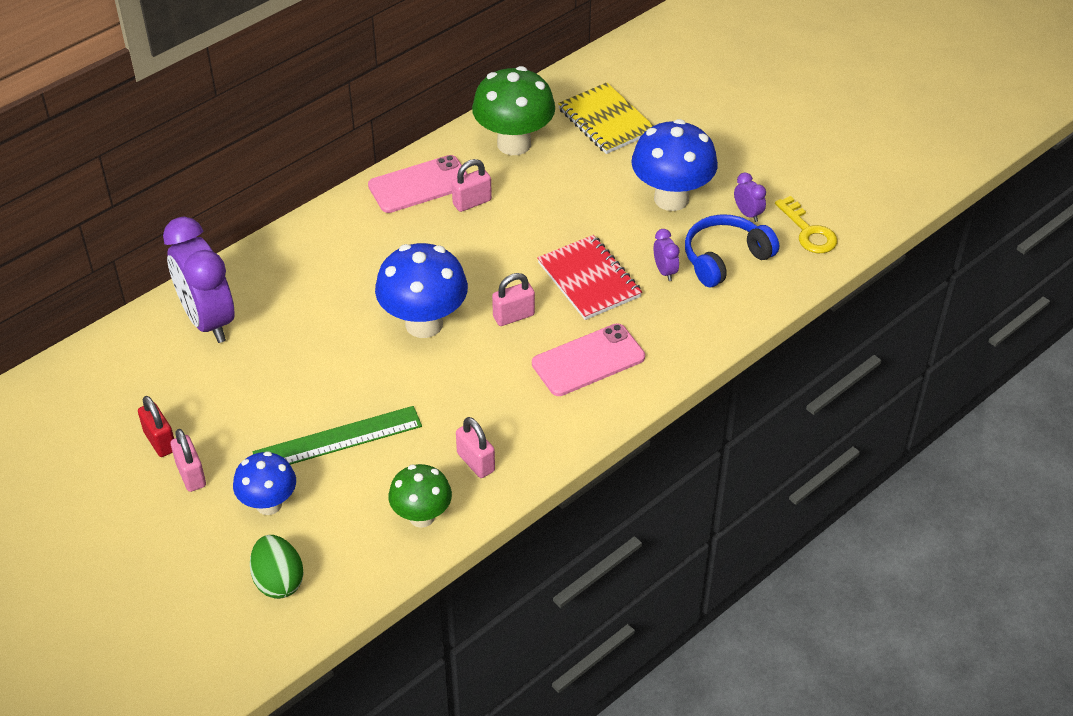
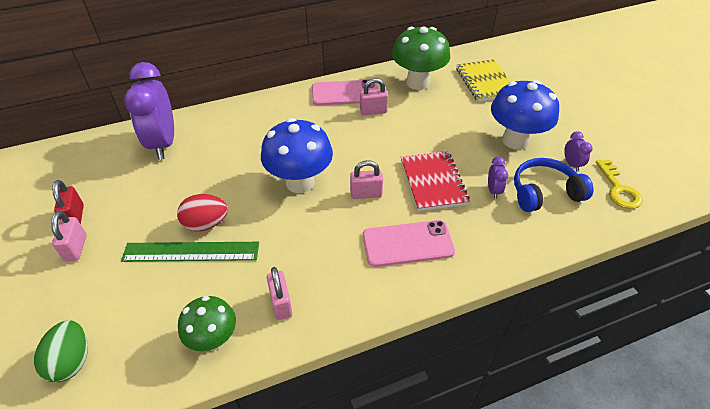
camera: 20 degrees right, 0 degrees up
(269, 504) = (110, 289): blue mushroom -> none
(335, 404) = (206, 224): none -> red egg

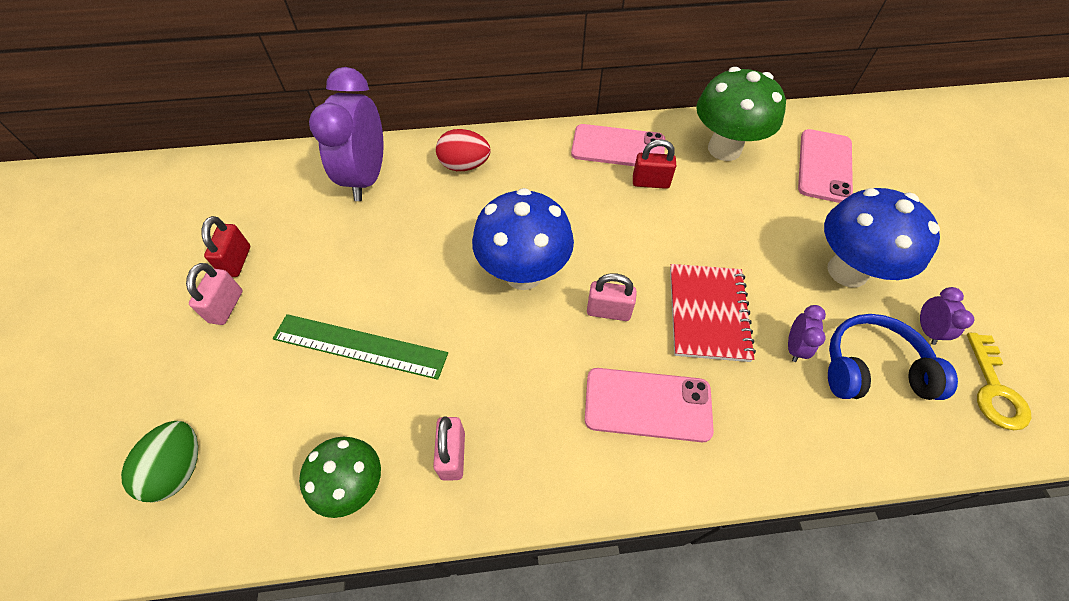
camera: 15 degrees right, 10 degrees up
(206, 224) = (388, 309): red egg -> red egg (464, 165)
(373, 111) = (650, 182): pink padlock -> red padlock
(485, 82) = (824, 166): yellow notebook -> pink phone

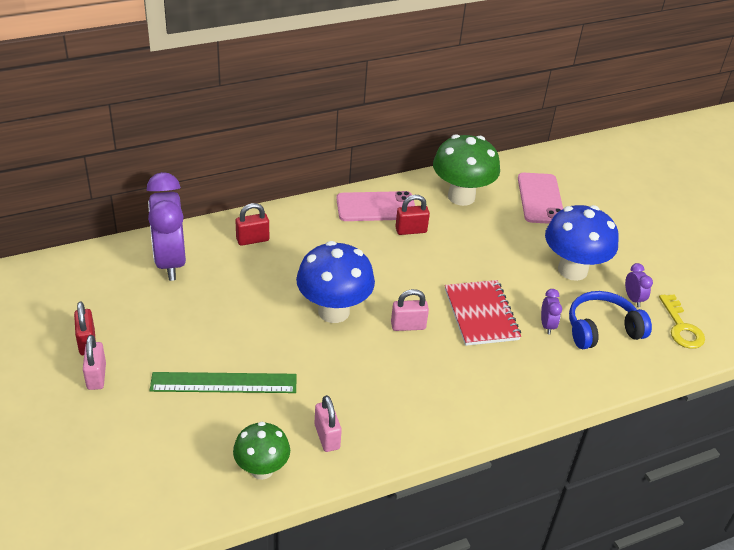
camera: 20 degrees left, 15 degrees down
(179, 469) = (119, 487): green egg -> none
(464, 165) = (252, 239): red egg -> red padlock
(647, 405) = (455, 379): pink phone -> none

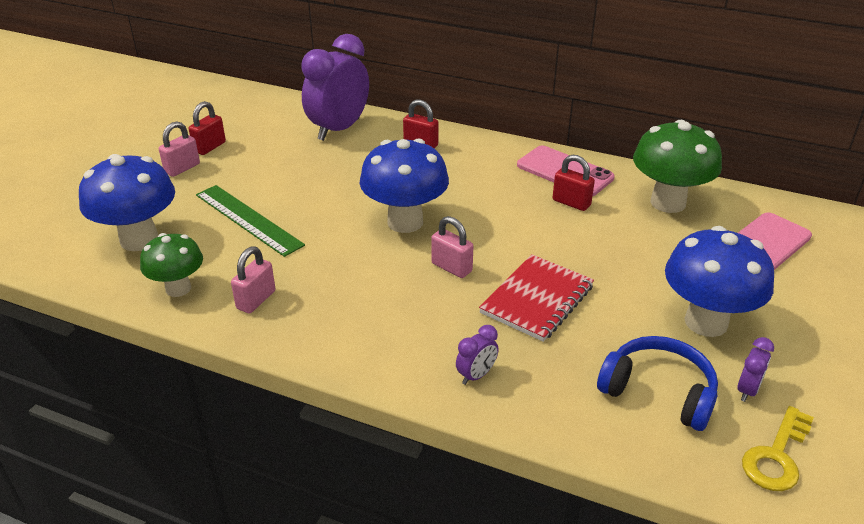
camera: 50 degrees right, 5 degrees down
(167, 457) = (139, 240): none -> blue mushroom
(547, 325) = (595, 349): purple clock -> purple clock (476, 375)

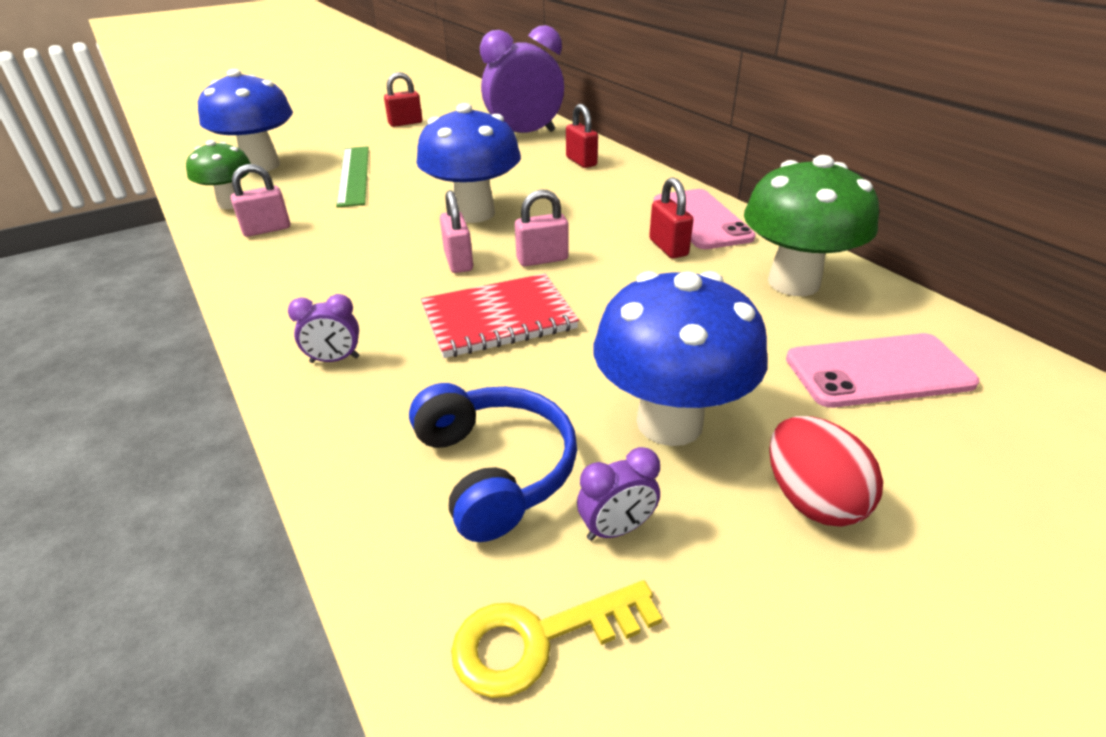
camera: 35 degrees right, 0 degrees up
(182, 168) = (364, 131): pink padlock -> pink padlock (542, 259)
(805, 331) = (811, 499): none -> red egg

